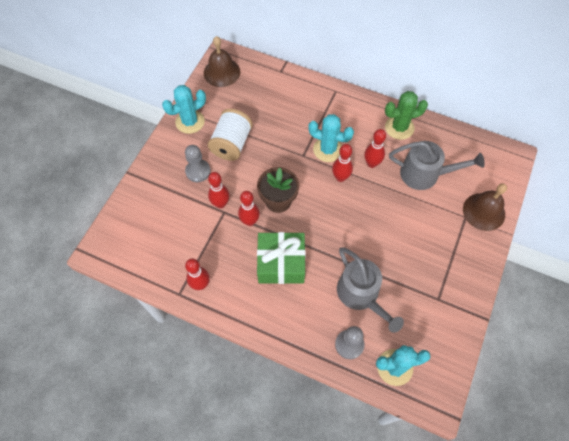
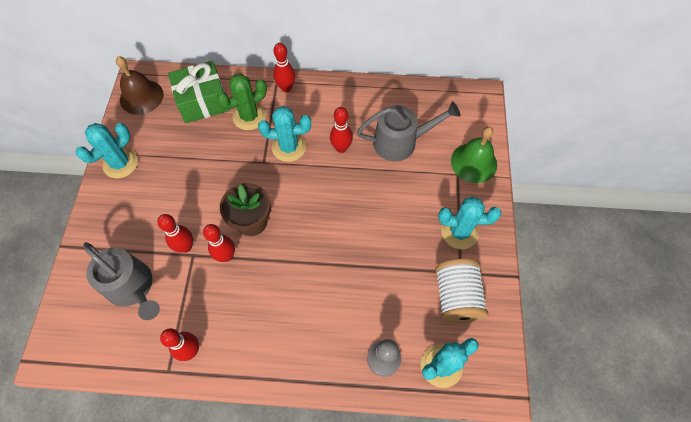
camera: 20 degrees left, 0 degrees up
(198, 171) = (147, 218): grey pawn -> none
(231, 144) = (177, 174): white spool -> white spool (456, 297)
(281, 263) = (277, 292): green gift -> green gift (203, 101)
(340, 177) = (312, 173): red bowling pin -> red bowling pin (286, 88)
(361, 295) = (377, 297): grey watering can -> grey watering can (132, 287)
(399, 127) = (357, 101): green cactus -> green cactus (249, 117)
(449, 266) = (459, 232): none -> turquoise cactus
(484, 211) = (474, 162): brown bell -> green bell

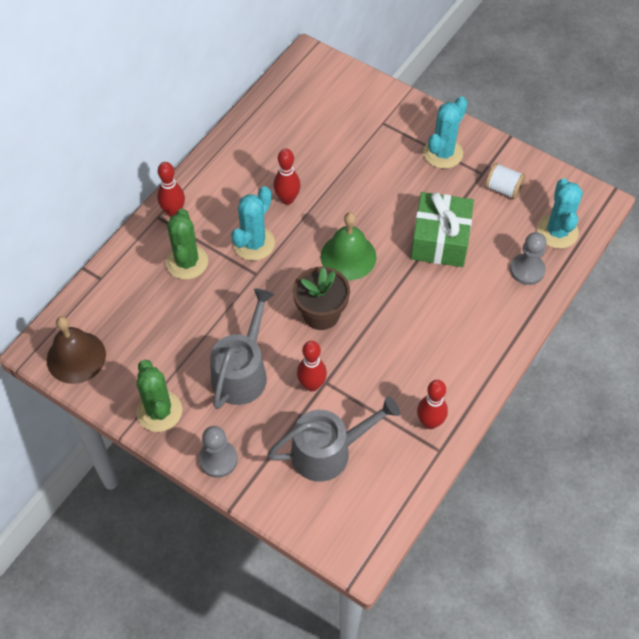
camera: 60 degrees left, 5 degrees down
(97, 218) = (218, 459): none -> grey pawn
(120, 163) = (159, 411): turquoise cactus -> green cactus
(203, 101) = (131, 297): green gift -> green gift (440, 240)
(226, 256) = (346, 352): red bowling pin -> none
(400, 142) = (316, 148): grey watering can -> grey watering can (242, 372)
(456, 297) = (503, 189): white spool -> white spool, size x0.60
(474, 162) = (379, 104): green bell -> green bell (348, 256)

